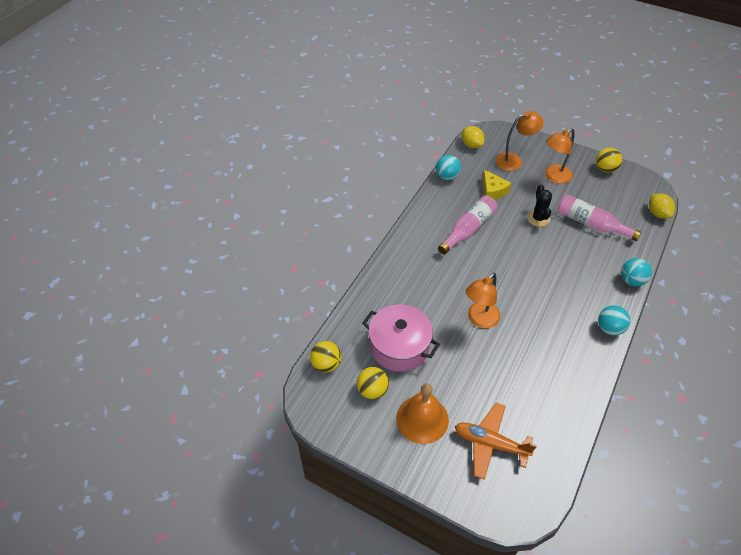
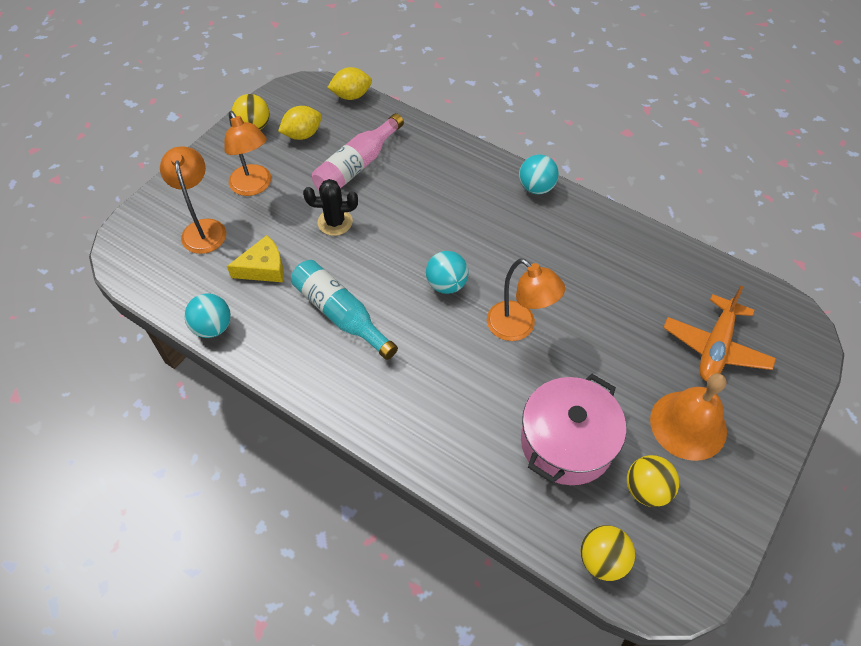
camera: 85 degrees left, 5 degrees up
(468, 229) = (340, 314): pink bottle -> turquoise bottle
(471, 145) = (146, 280): yellow lemon -> yellow lemon (302, 135)
(631, 280) = (461, 148): turquoise ball -> turquoise ball (446, 284)

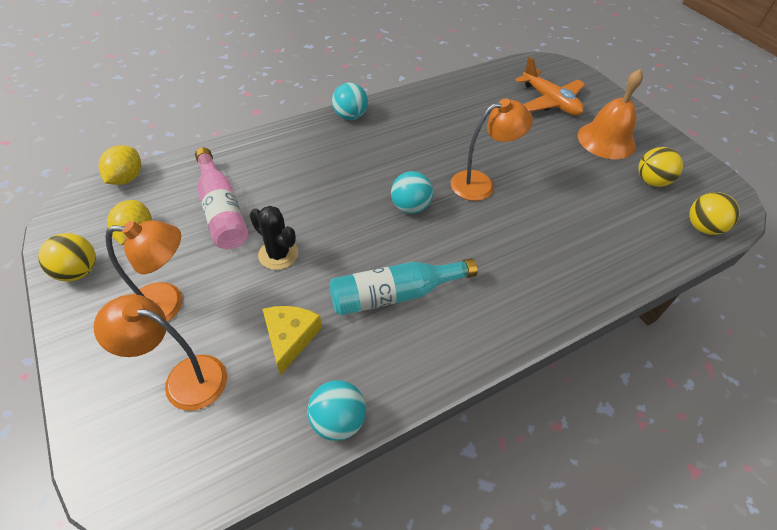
camera: 65 degrees left, 5 degrees down
(335, 222) = (278, 254): black cactus -> black cactus turned 75 degrees counterclockwise
(566, 442) = (599, 203): pink pot -> none

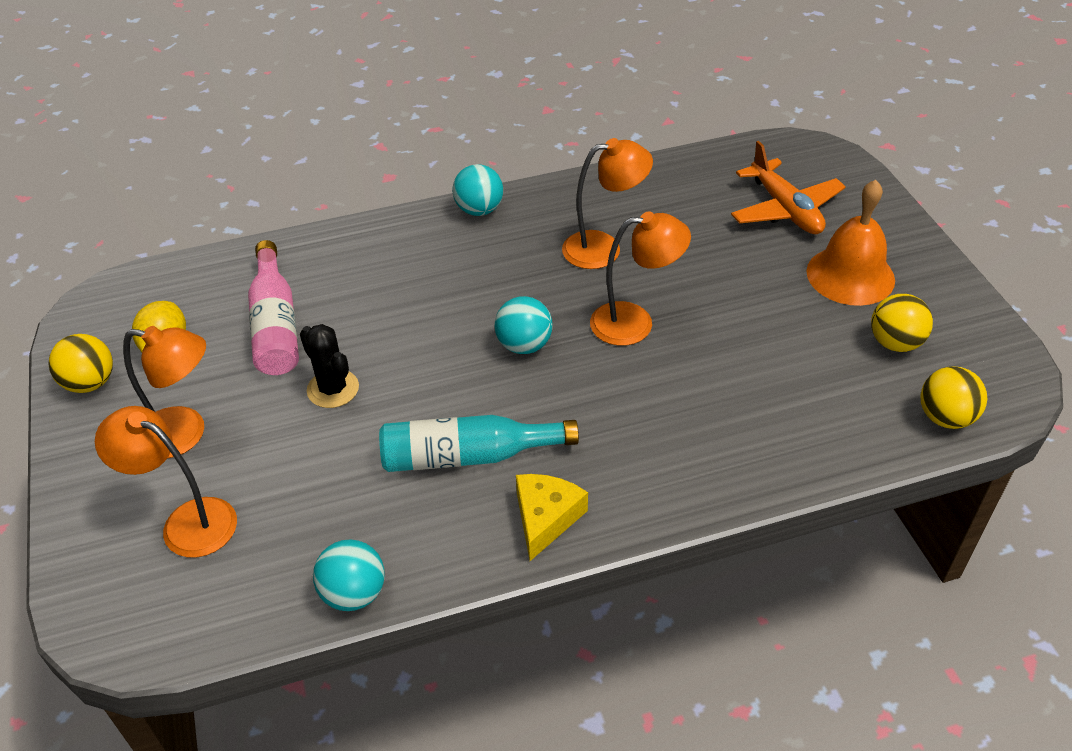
camera: 15 degrees right, 5 degrees down
(127, 178) = (167, 272): yellow lemon -> none
(290, 338) = (321, 492): yellow cheese -> yellow cheese (545, 518)
(443, 135) = (604, 248): none -> orange lamp

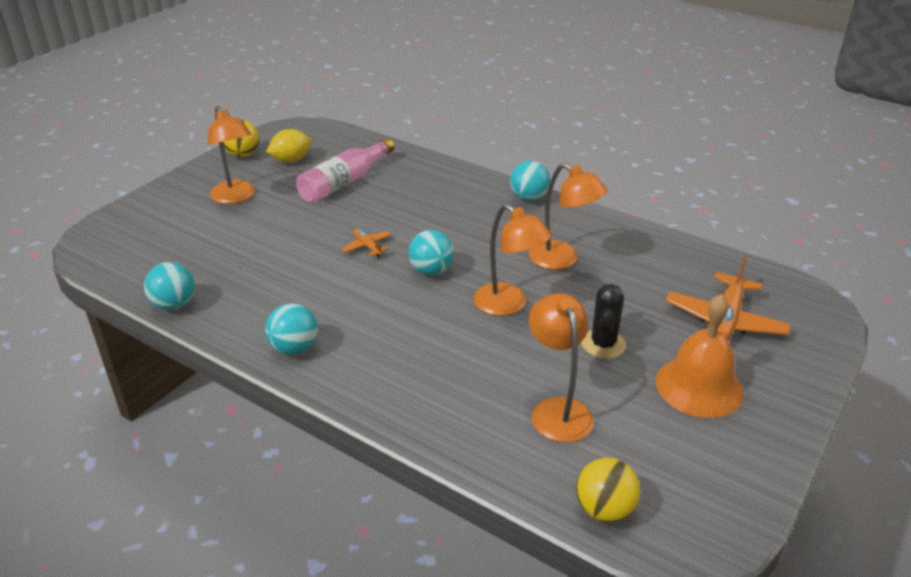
camera: 50 degrees right, 10 degrees down
(187, 521) = (177, 228): orange lamp -> orange lamp (557, 410)
(333, 389) = (317, 223): black cactus -> black cactus (603, 344)
(427, 370) = (367, 246): none -> orange plane
(467, 456) = (315, 294): turquoise bottle -> none
(545, 518) = (294, 348): yellow cheese -> turquoise ball
(895, 343) = (654, 444): yellow ball -> none

